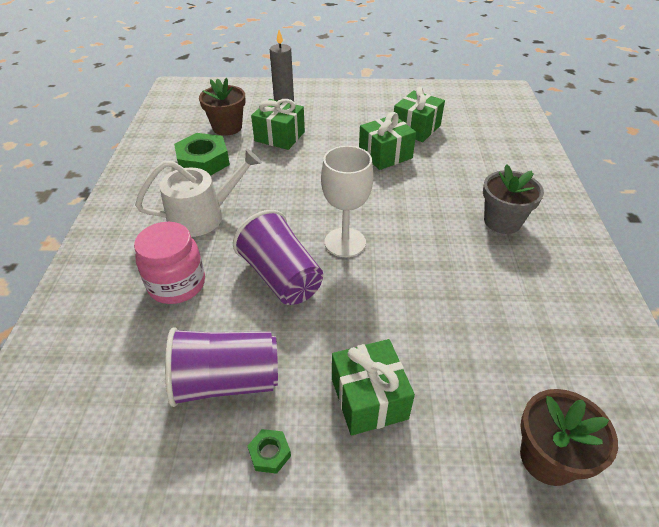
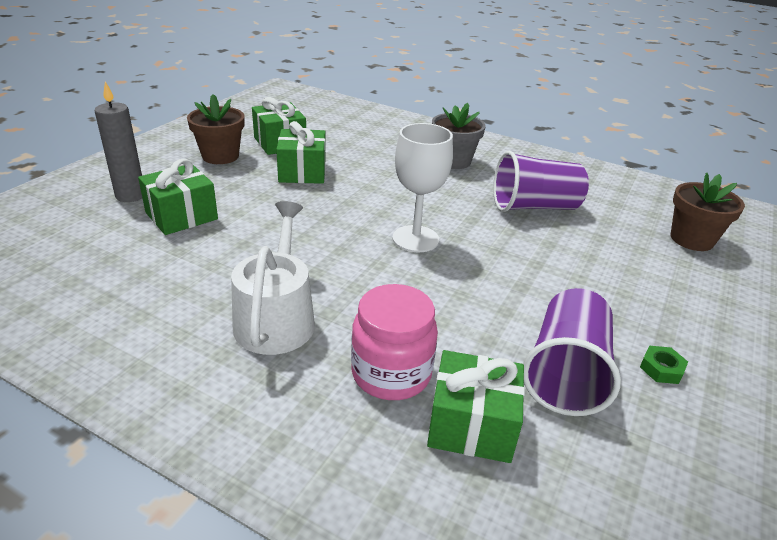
camera: 65 degrees left, 10 degrees down
(203, 161) = (154, 286): green nut -> none
(227, 127) = (101, 245): brown flower pot -> brown flower pot (220, 156)
(281, 277) = (437, 292): purple cup -> purple cup (534, 207)
(369, 398) = (617, 293): green gift -> green gift (471, 425)

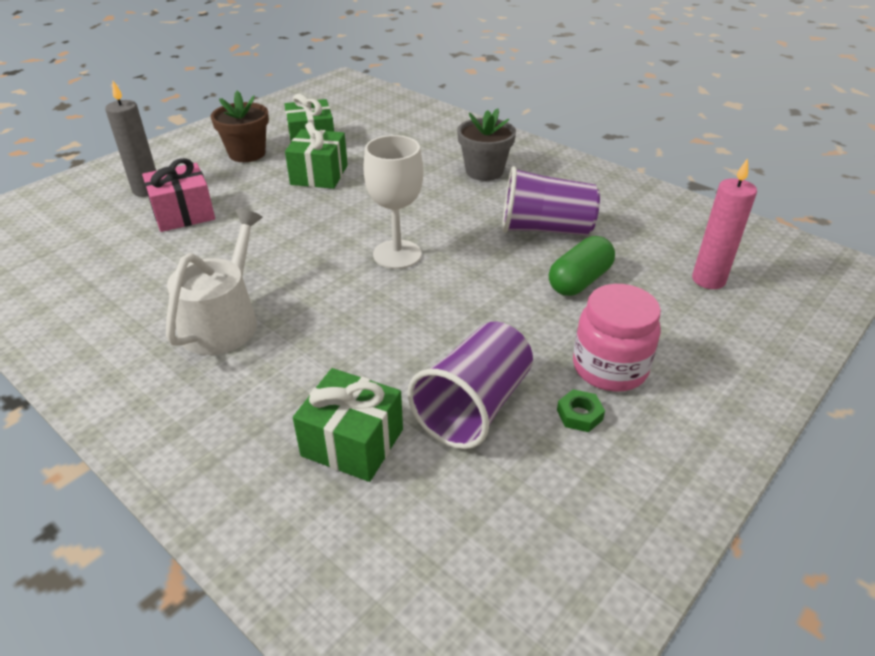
camera: 15 degrees right, 5 degrees up
(181, 216) = (183, 214): green gift -> pink gift
(391, 373) = (302, 385): pink jar -> pink jar (609, 368)
(589, 249) = (579, 281): none -> green capsule
(691, 239) = (708, 280): brown flower pot -> pink candle

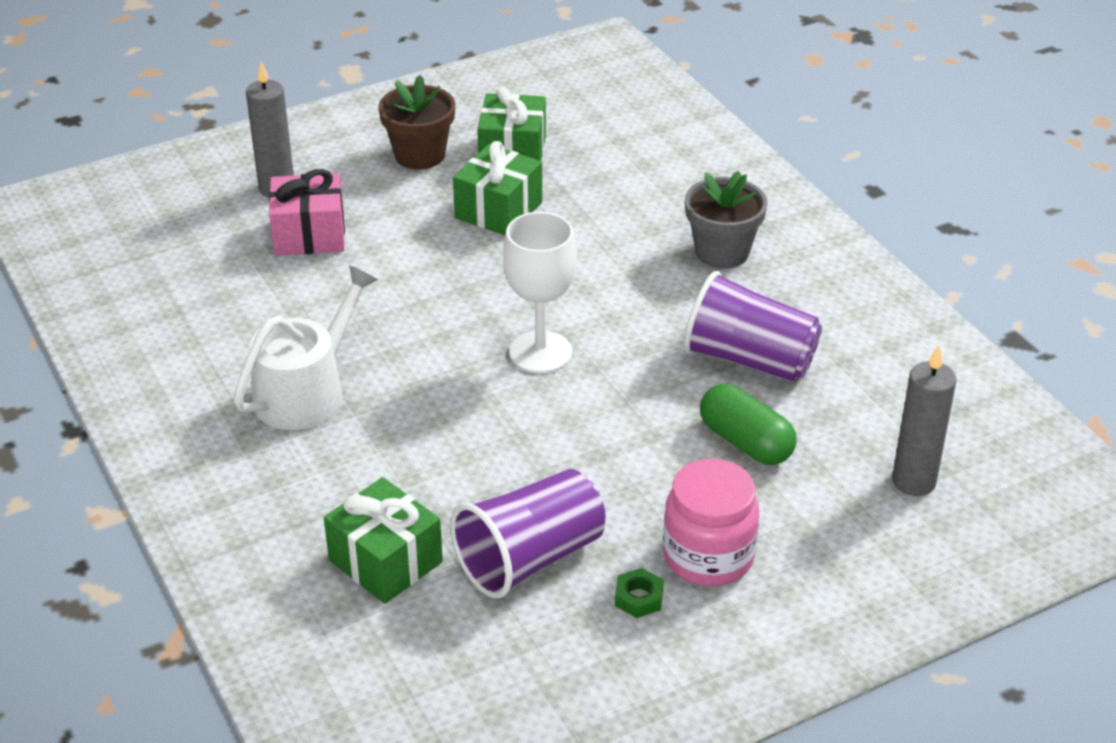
camera: 20 degrees right, 0 degrees up
(579, 281) = (745, 442): green capsule -> green capsule turned 75 degrees clockwise
(708, 280) = (913, 481): pink candle -> grey candle

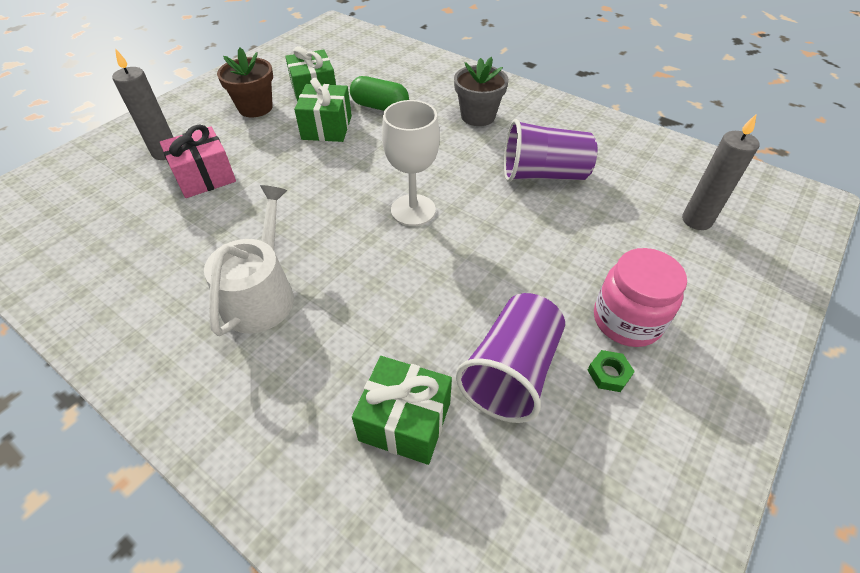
camera: 25 degrees left, 10 degrees up
(745, 442) = (583, 228): green capsule -> green capsule (380, 107)

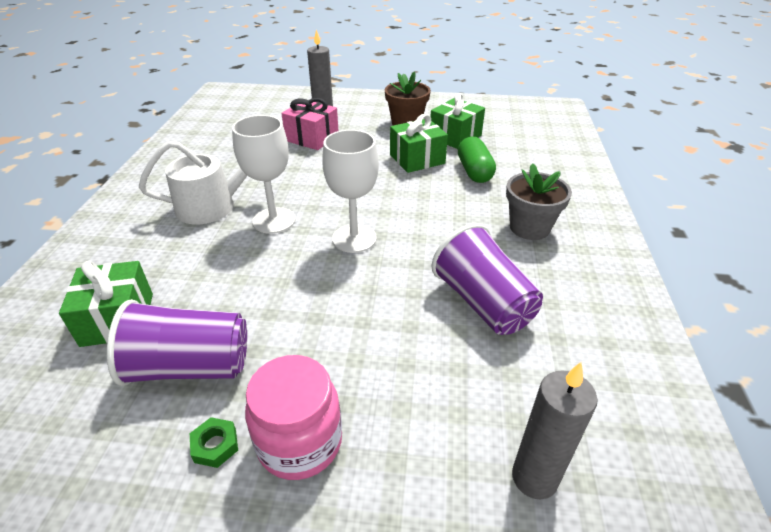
camera: 60 degrees right, 10 degrees down
(336, 254) = (274, 220): none -> white goblet

